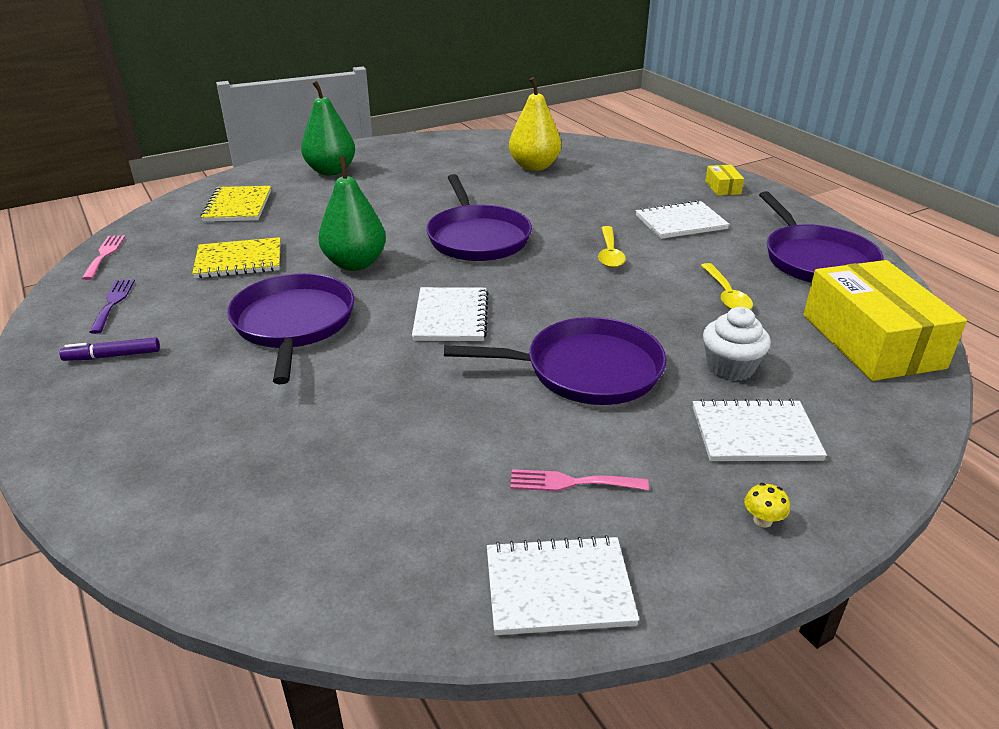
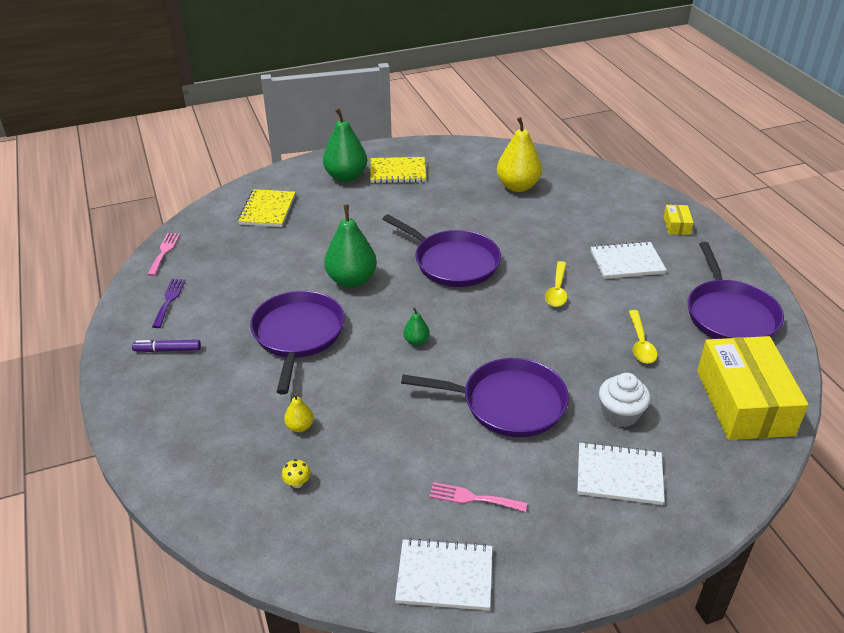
camera: 10 degrees right, 5 degrees up
(239, 260) = (263, 268): yellow notebook -> yellow notebook (398, 172)
(311, 424) = (300, 426): none -> yellow pear
(451, 317) = (416, 341): white notebook -> green pear
(477, 237) = (453, 262): purple pan -> purple pan turned 45 degrees counterclockwise
(762, 520) = (600, 546): yellow mushroom -> yellow mushroom (297, 483)

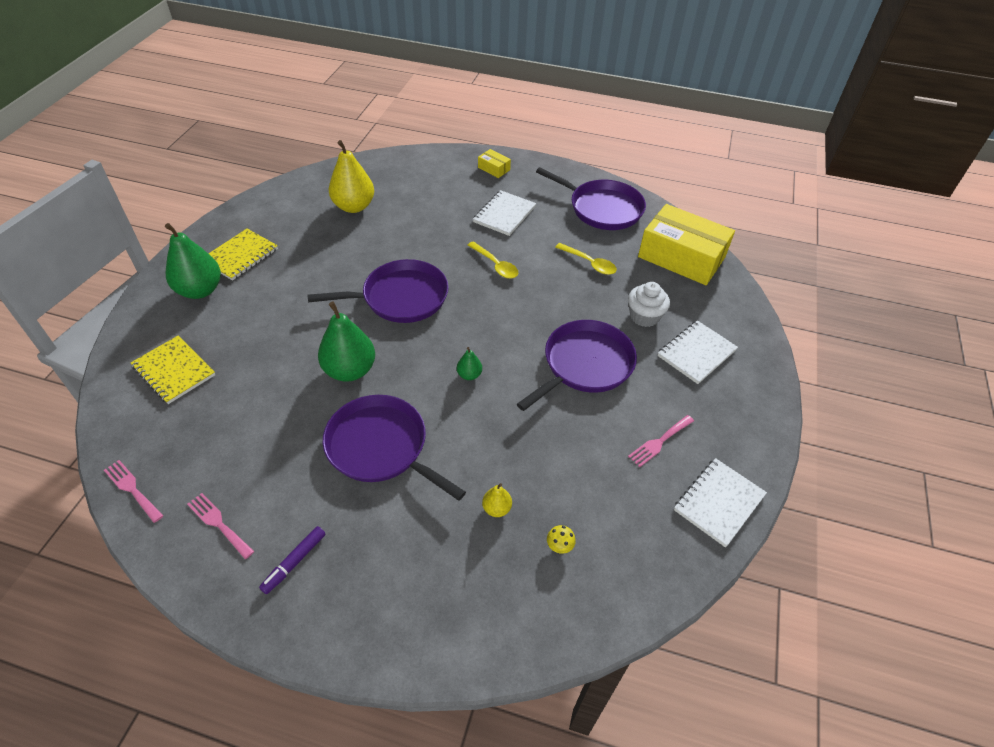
camera: 55 degrees left, 10 degrees up
(169, 300) = (218, 523): purple fork -> pink fork

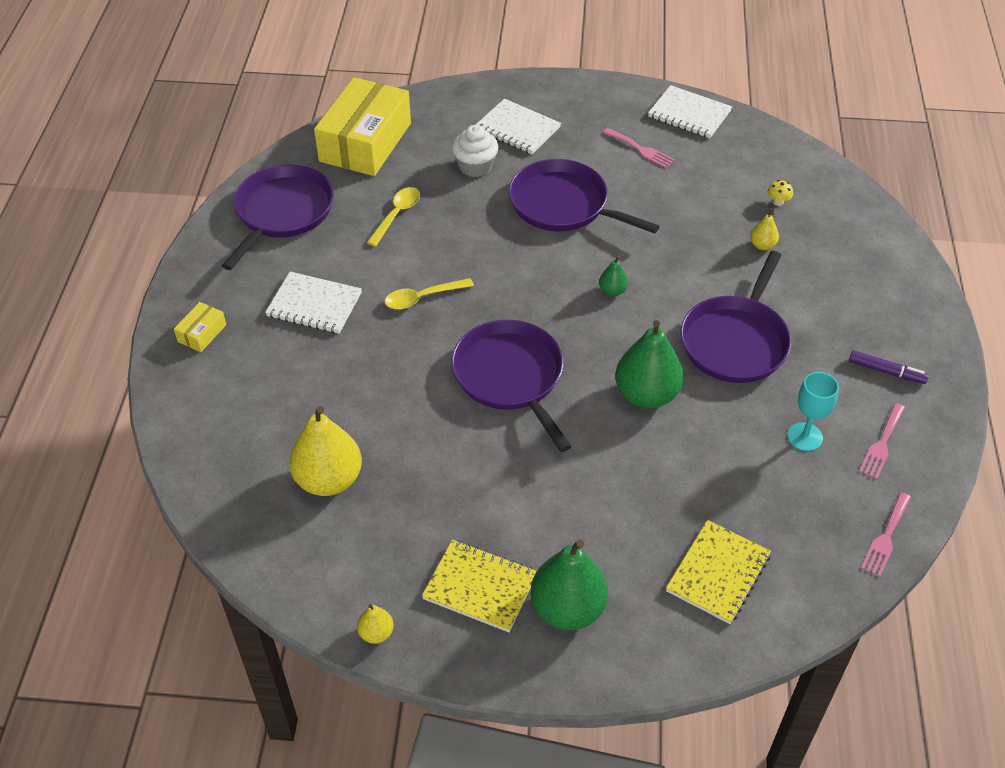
camera: 100 degrees left, 0 degrees up
(238, 213) = (376, 633): none -> yellow pear
(257, 465) = (805, 437): none -> turquoise goblet
(495, 265) = (423, 298): yellow spoon -> yellow spoon turned 150 degrees counterclockwise

